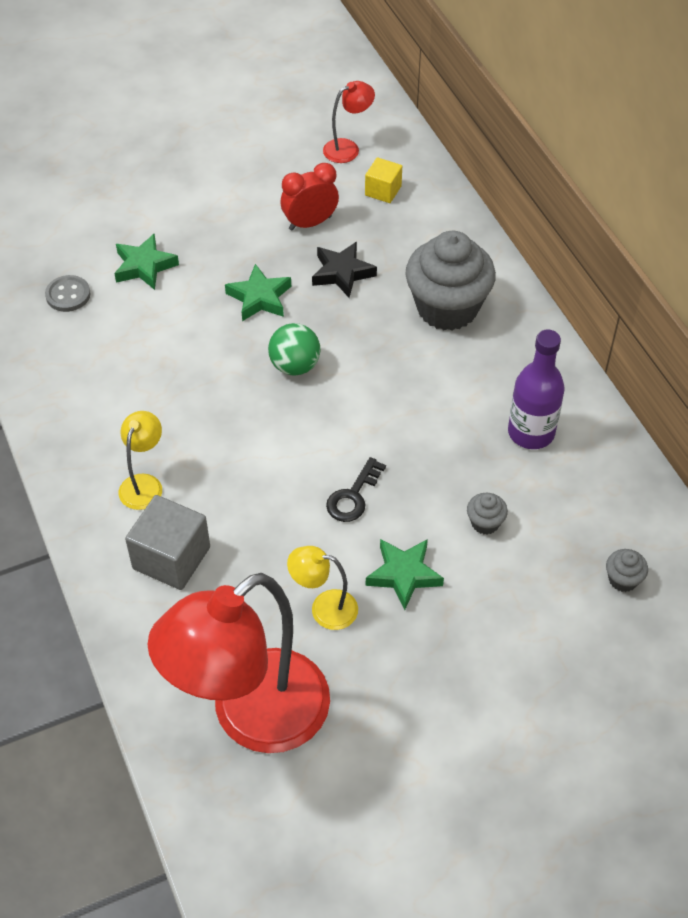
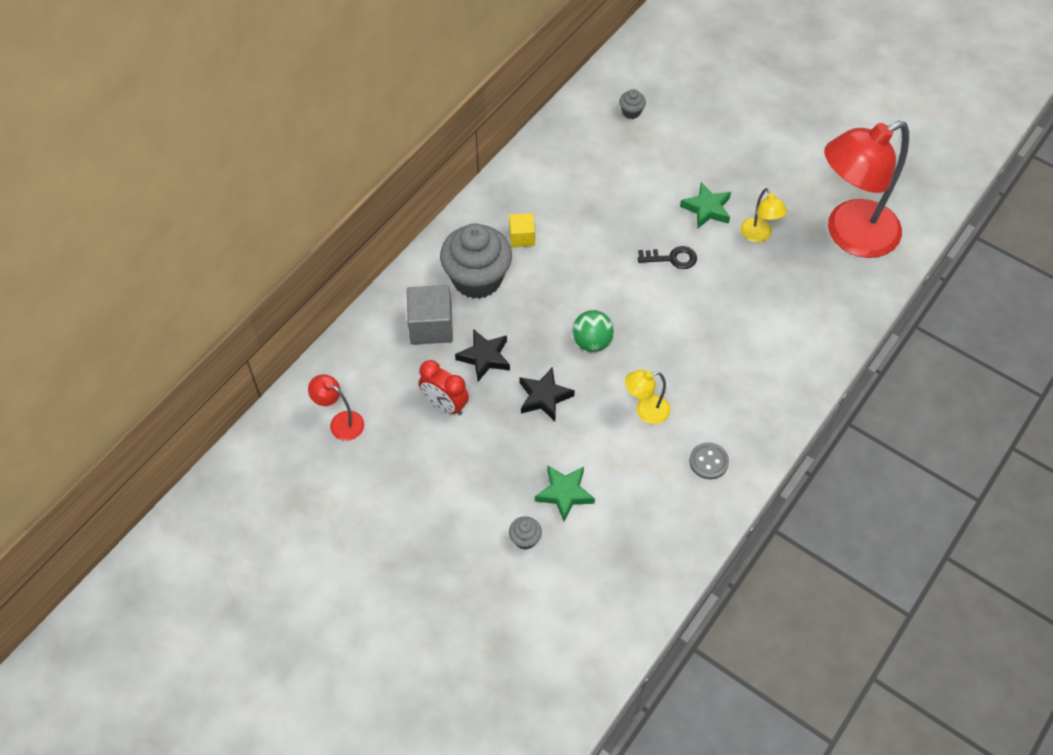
camera: 120 degrees left, 5 degrees up
(68, 295) = (629, 529): grey button -> grey button (708, 461)
(144, 484) = (750, 375): yellow lamp -> yellow lamp (645, 411)
(171, 558) = (789, 328): grey cube -> grey cube (431, 326)
(252, 717) = (850, 235): red lamp -> red lamp turned 135 degrees clockwise
(259, 298) = (544, 397): green star -> black star
(383, 191) = (378, 373): yellow cube -> yellow cube (522, 237)
(485, 523) = (641, 186): grey cupcake -> grey cupcake (525, 539)
(531, 432) = (555, 191): purple bottle -> none

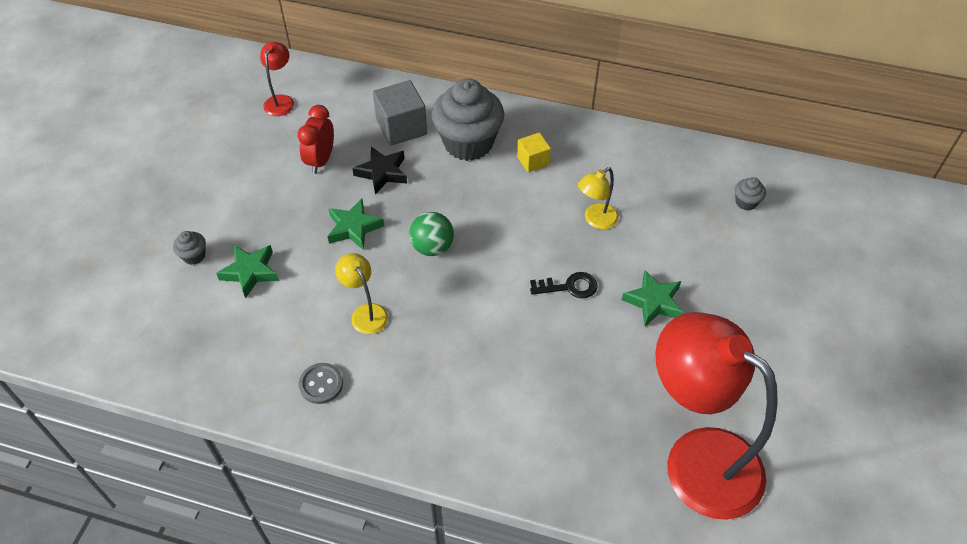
camera: 70 degrees right, 5 degrees down
(544, 397) = (354, 228): black star -> green star
(672, 258) = (569, 287): black key -> black key turned 75 degrees counterclockwise
(759, 235) = (643, 361): yellow lamp -> yellow lamp (595, 220)

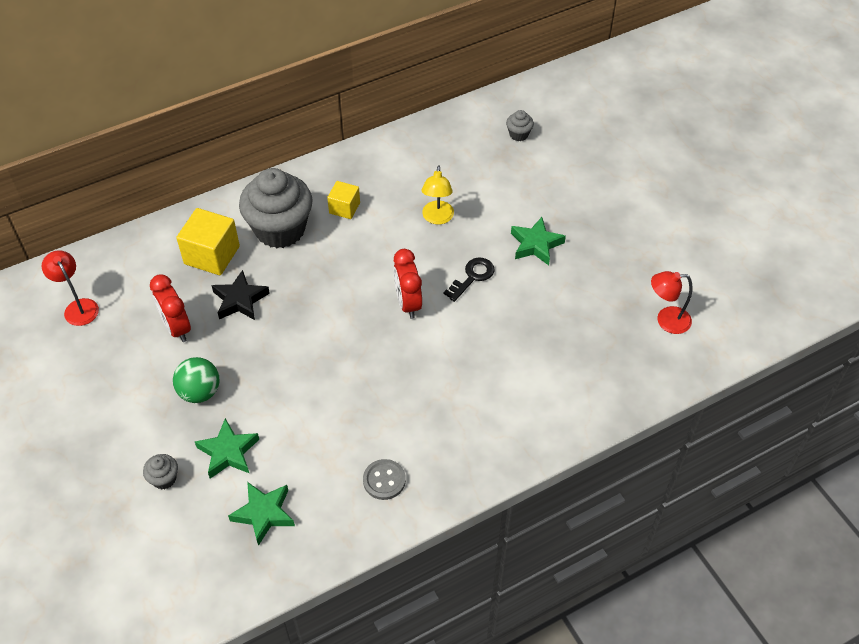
camera: 45 degrees left, 0 degrees up
(354, 228) = (269, 356): green star -> green star (264, 514)
(365, 313) = (355, 407): yellow lamp -> none
(401, 127) = (212, 255): grey cube -> yellow cube
(432, 247) = (346, 324): green ball -> green ball (200, 392)
(495, 267) = (408, 303): none -> red clock
(696, 458) = (666, 320): red lamp -> red lamp, size x0.42

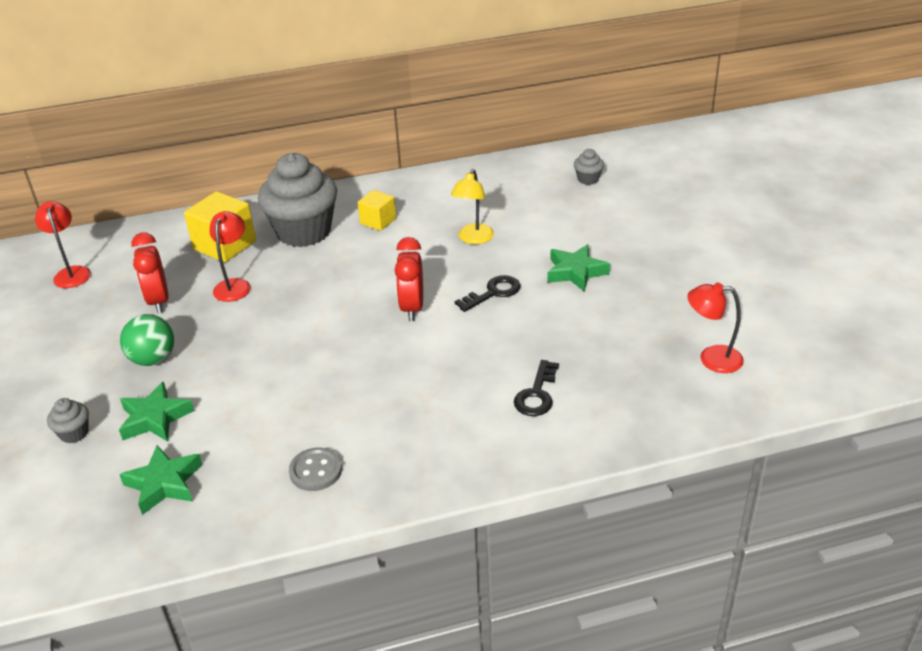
camera: 15 degrees right, 15 degrees down
(240, 300) = (234, 285): black star -> red lamp
(538, 377) = (537, 394): none -> black key

